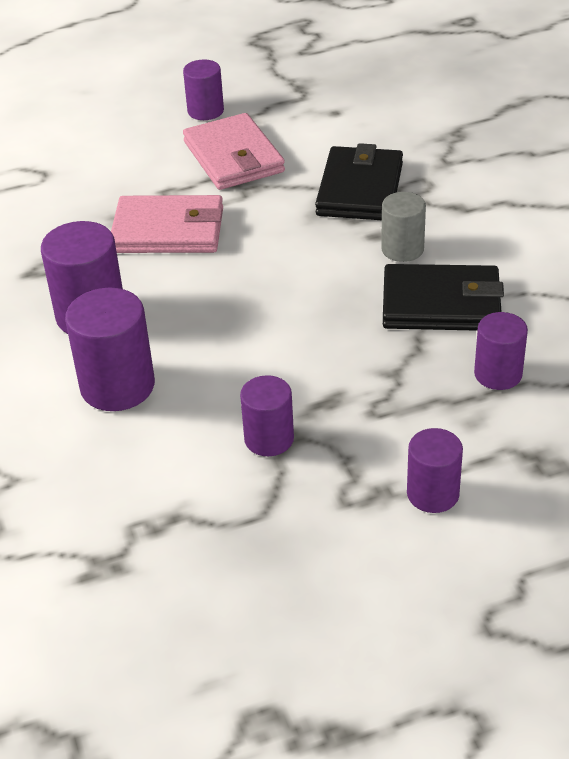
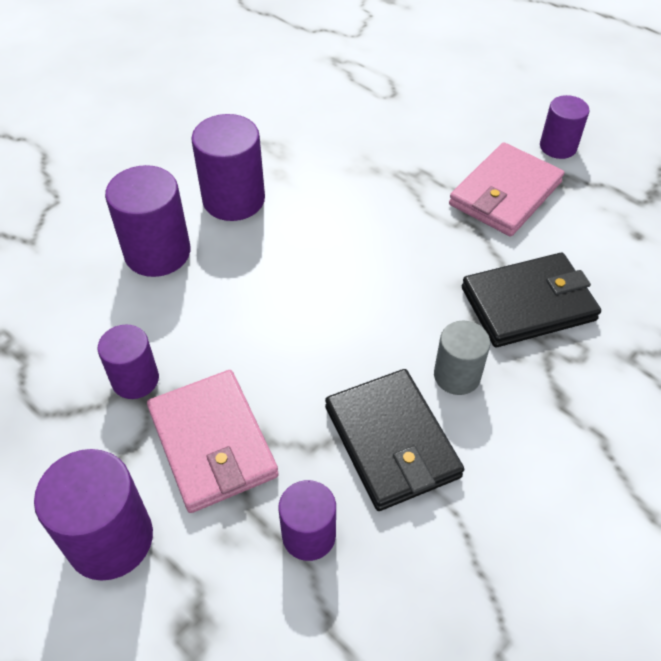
camera: 60 degrees right, 10 degrees up
(168, 230) = (370, 197): pink wallet -> pink wallet (212, 443)
(433, 494) = (110, 539): purple cylinder -> purple cylinder, size x1.58

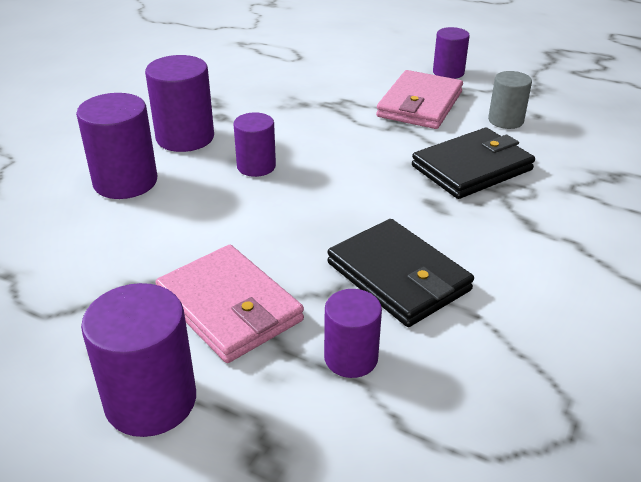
camera: 15 degrees left, 15 degrees down
(135, 379) = (134, 274): purple cylinder -> purple cylinder (256, 166)
(457, 376) = (434, 222): grey cylinder -> grey cylinder (505, 120)

